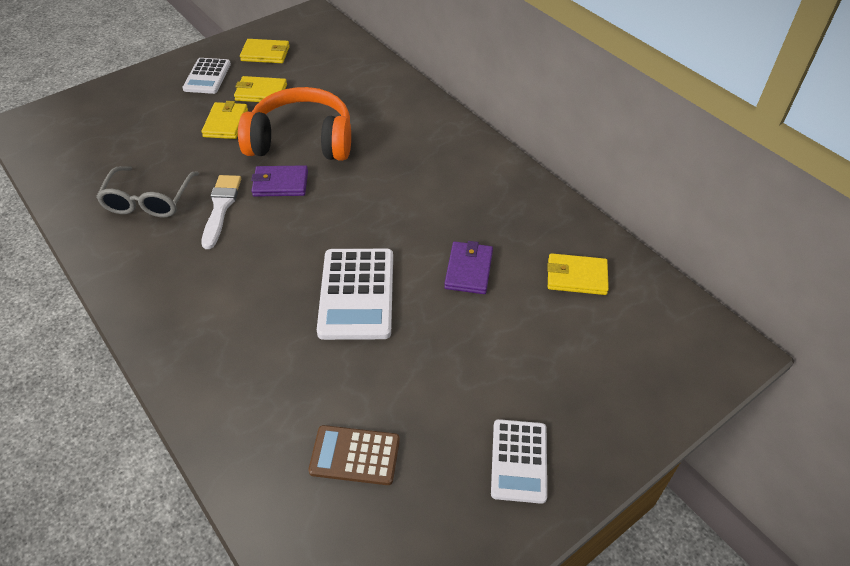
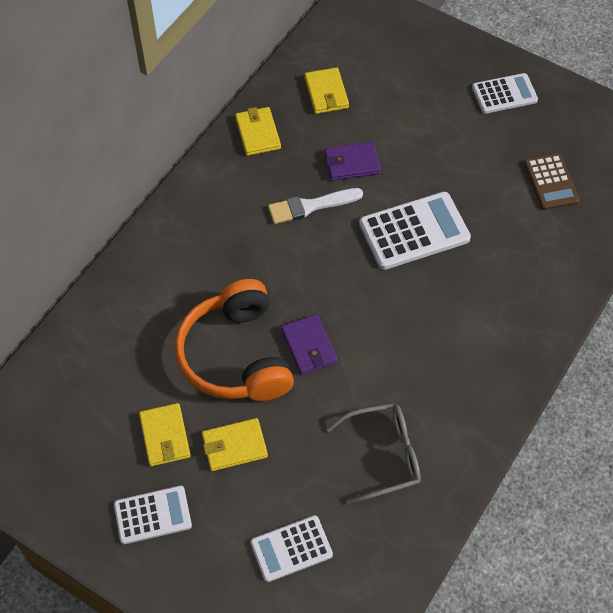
camera: 110 degrees left, 10 degrees up
(124, 132) = (291, 549): none -> white calculator
(221, 207) = (363, 383): white brush -> white brush (310, 206)
(265, 54) = (82, 470): yellow wallet -> yellow wallet (258, 133)

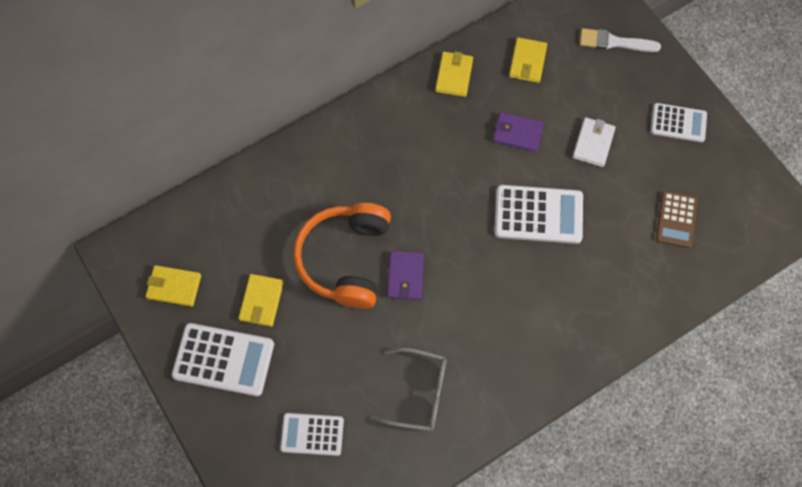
camera: 25 degrees right, 10 degrees up
(153, 515) = (223, 360): white calculator -> white calculator, size x1.56
(234, 446) = (309, 332): yellow wallet -> yellow wallet (174, 286)
(310, 206) = (465, 157): white brush -> white brush (614, 42)
(432, 144) = (593, 143): none -> white wallet

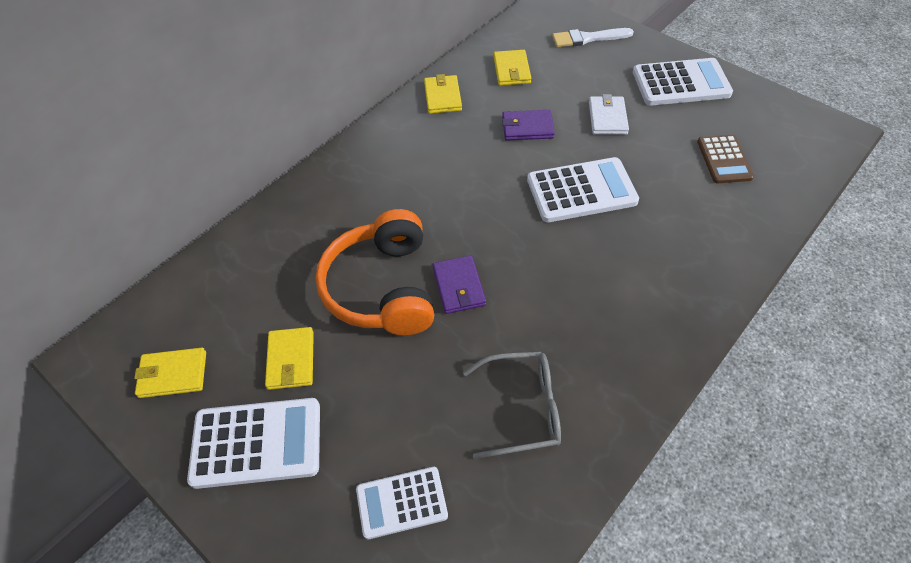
camera: 15 degrees left, 15 degrees down
(678, 123) = (681, 83): white calculator -> white calculator, size x1.56

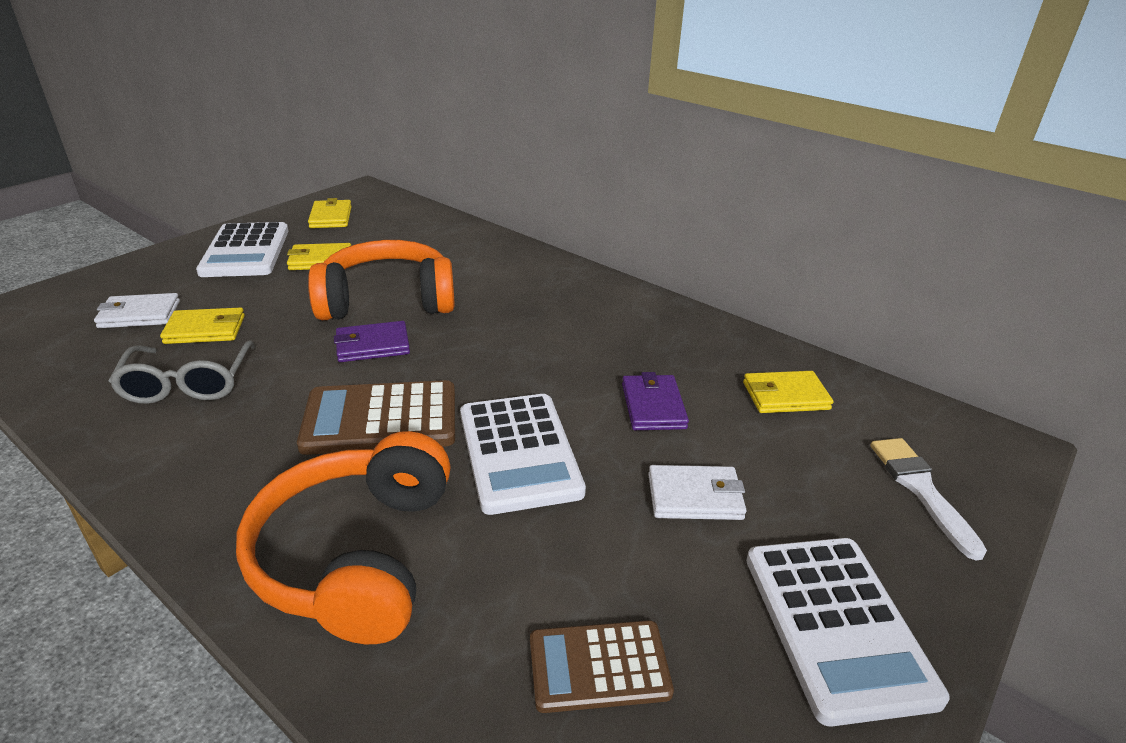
camera: 85 degrees right, 20 degrees down
(401, 502) = (139, 314): white calculator -> white wallet
(442, 97) = (703, 335): yellow wallet -> yellow wallet (205, 330)
(556, 266) = (381, 419): none -> brown calculator
(681, 258) = (356, 555): none -> orange headphones

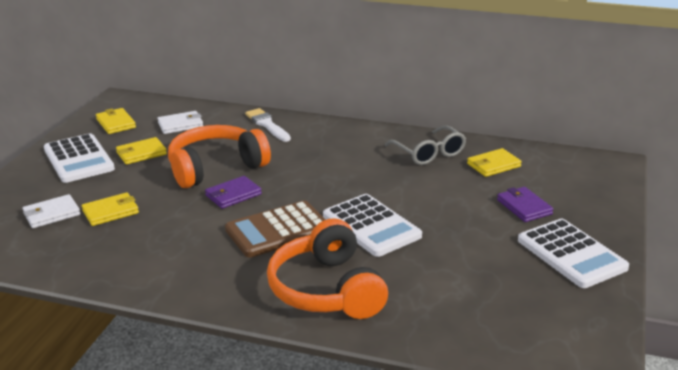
camera: 20 degrees left, 5 degrees down
(188, 384) = (137, 242): grey glasses -> grey glasses (429, 153)
(599, 666) = (478, 296): brown calculator -> none
(653, 406) = (426, 187): purple wallet -> purple wallet (524, 207)
(695, 497) = (477, 222): white wallet -> white wallet (180, 125)
(920, 489) = (582, 192): white brush -> white brush (267, 125)

